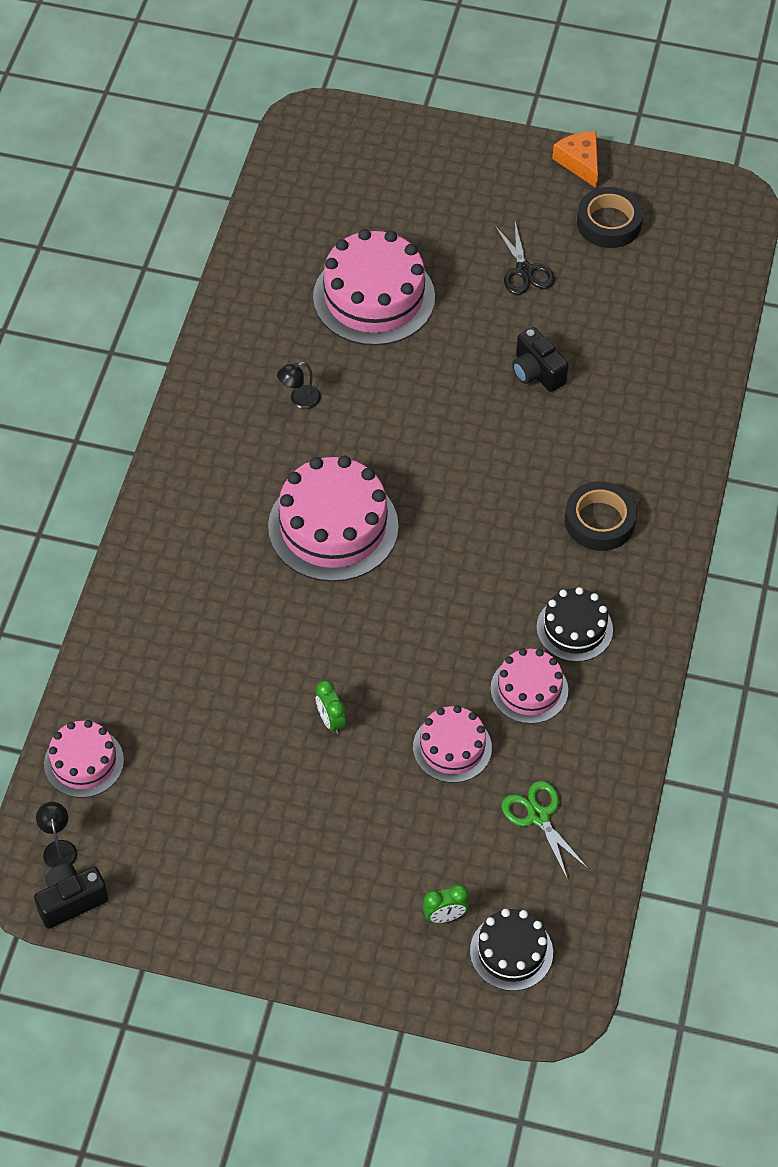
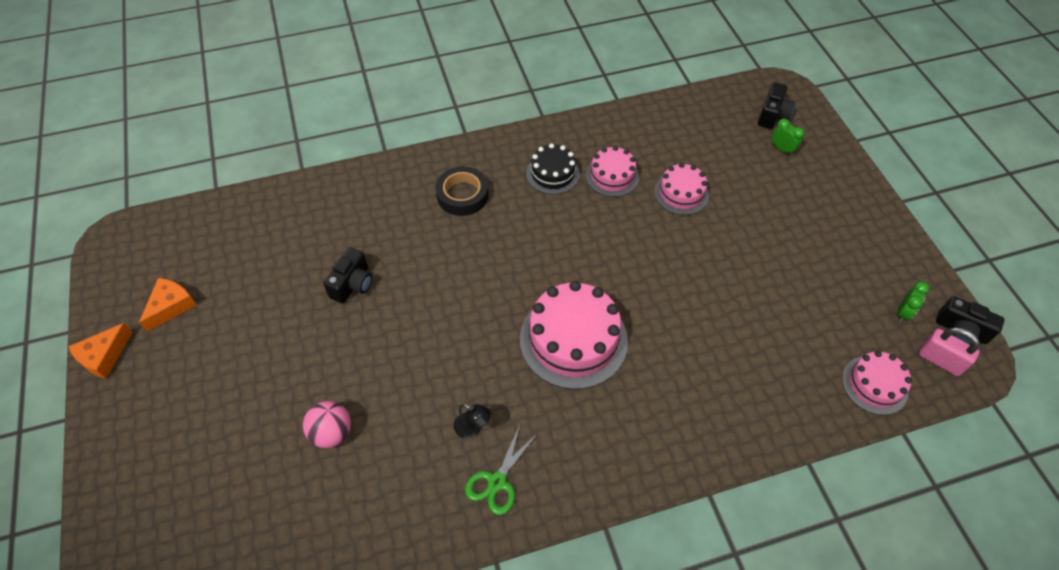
camera: 120 degrees left, 0 degrees up
(59, 848) = (939, 360): black lamp -> pink padlock
(330, 721) = (718, 261): green clock -> green clock (903, 313)
(374, 297) = (332, 432): pink cake -> pink ball
(511, 952) = (772, 115): black cake -> black camera
(524, 271) = (250, 339): black scissors -> none
(538, 816) = (688, 137): green scissors -> green scissors (497, 481)
(609, 223) = (171, 306): black tape -> orange cheese

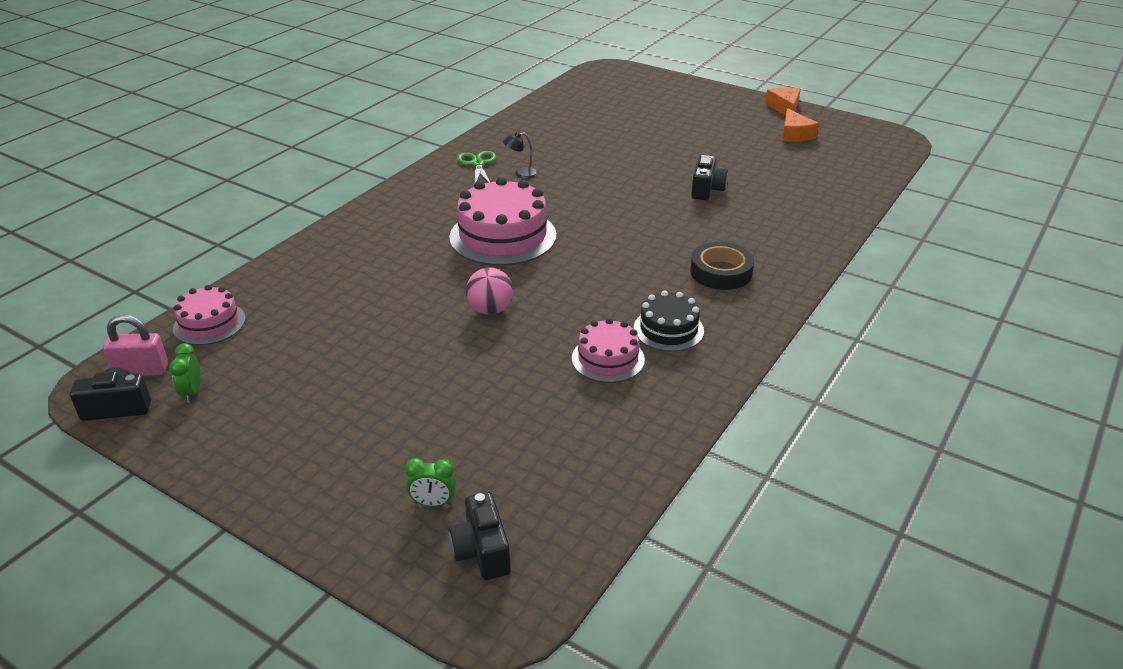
camera: 140 degrees right, 20 degrees down
(332, 432) = (605, 139): pink ball -> pink ball (490, 310)
(353, 284) = (706, 190): black camera -> black camera turned 150 degrees counterclockwise
(681, 193) = (517, 381): pink cake -> none

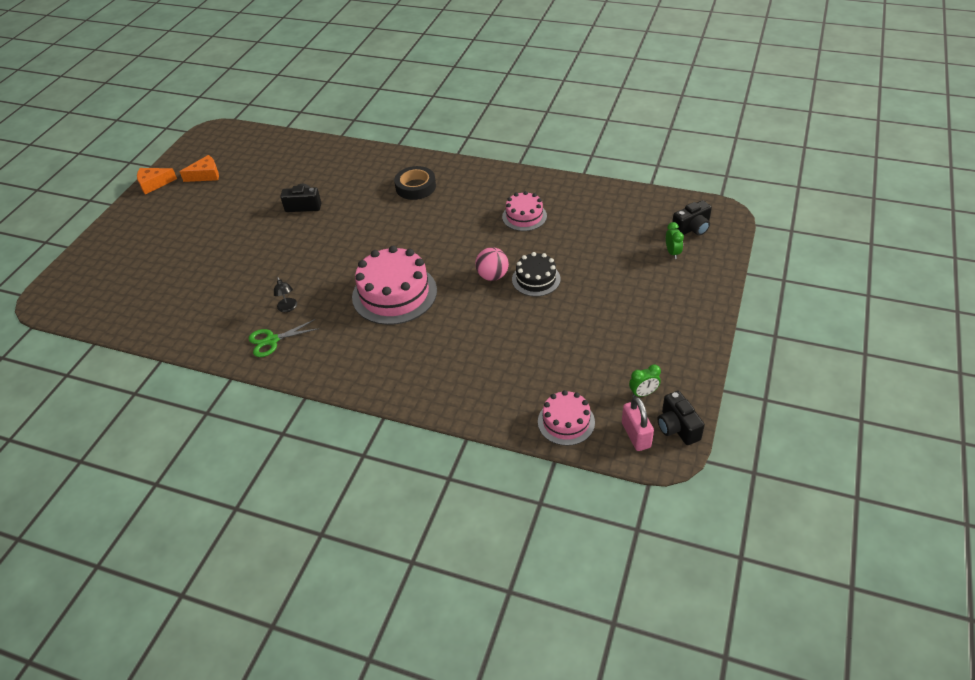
camera: 100 degrees left, 10 degrees up
(668, 329) = (486, 198): black cake -> black cake (536, 279)

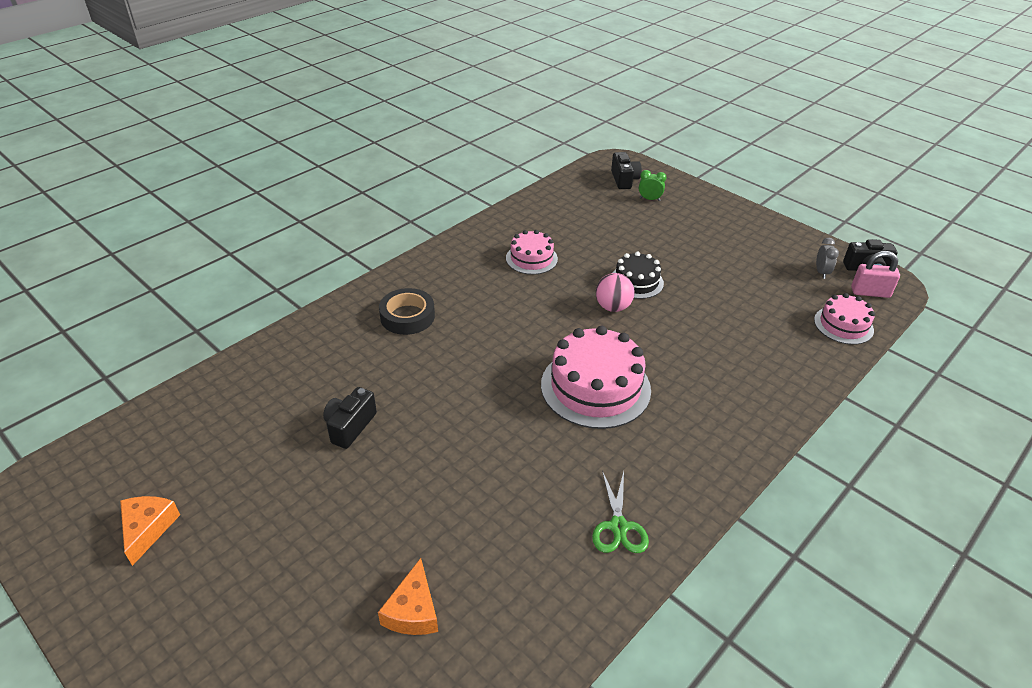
camera: 70 degrees left, 5 degrees down
(154, 184) = (89, 615): orange cheese -> orange cheese (413, 610)
(288, 308) = (562, 494): black lamp -> none
(643, 393) = (821, 272): green clock -> grey clock

